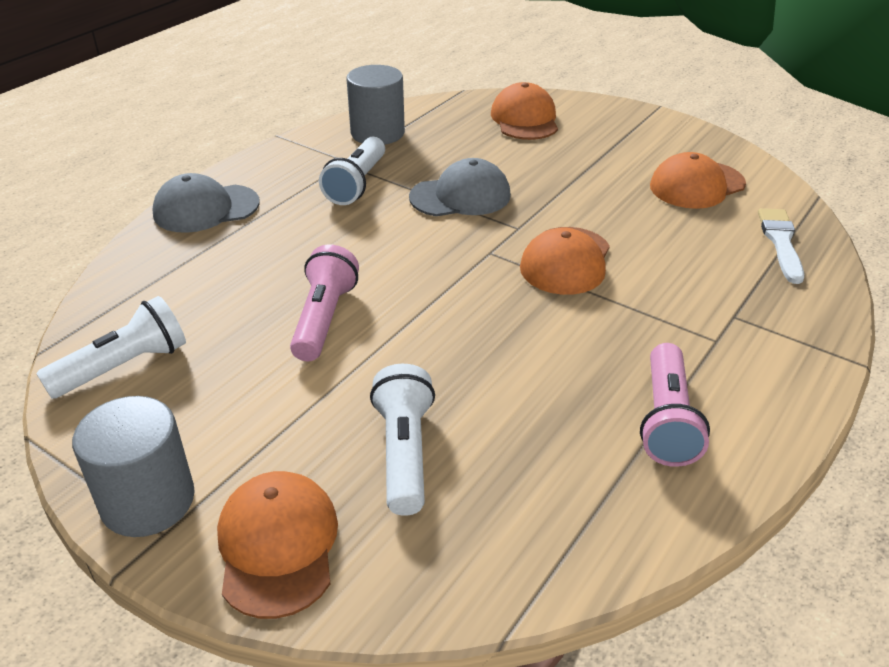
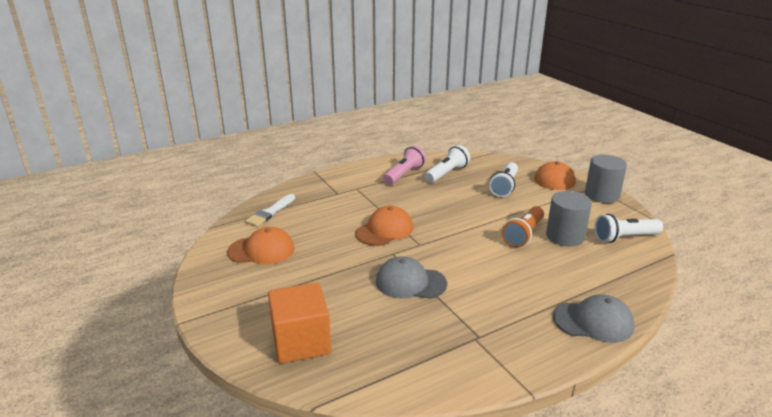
camera: 155 degrees left, 10 degrees down
(324, 318) = (523, 235): pink flashlight -> orange flashlight
(357, 184) = (476, 312): white flashlight -> white flashlight (447, 173)
(377, 133) = (436, 364): grey cylinder -> grey cylinder (565, 236)
(524, 119) = (301, 342): orange cap -> orange cube

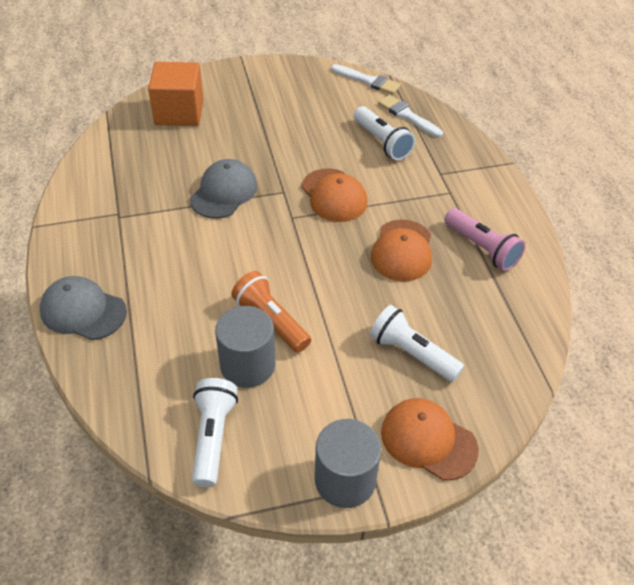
camera: 105 degrees right, 20 degrees up
(220, 236) = (367, 81): none -> white brush
(261, 250) = (330, 103): orange cap -> orange cap (402, 251)
(447, 173) = (475, 297): white flashlight -> white flashlight (382, 142)
(593, 321) = (83, 311): grey cap -> grey cap turned 90 degrees clockwise

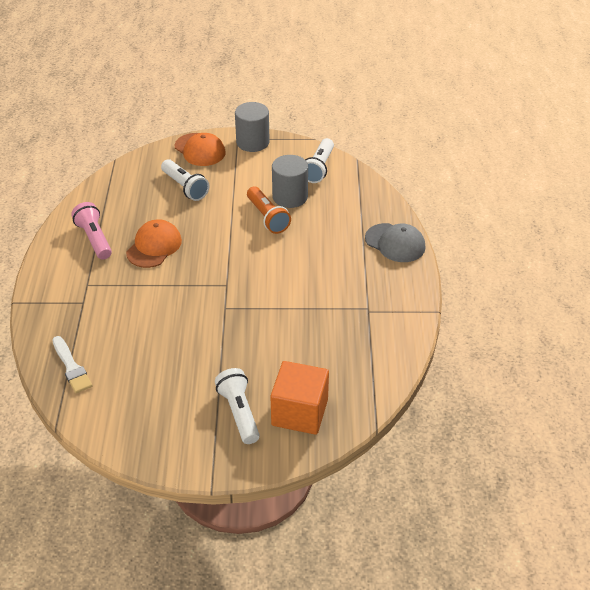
camera: 165 degrees left, 5 degrees down
(224, 192) = (275, 315): grey cap -> none
(334, 195) = (184, 297): orange cap -> none
(367, 81) = (84, 421): white brush -> none
(382, 142) = (114, 341): white flashlight -> white flashlight (239, 413)

